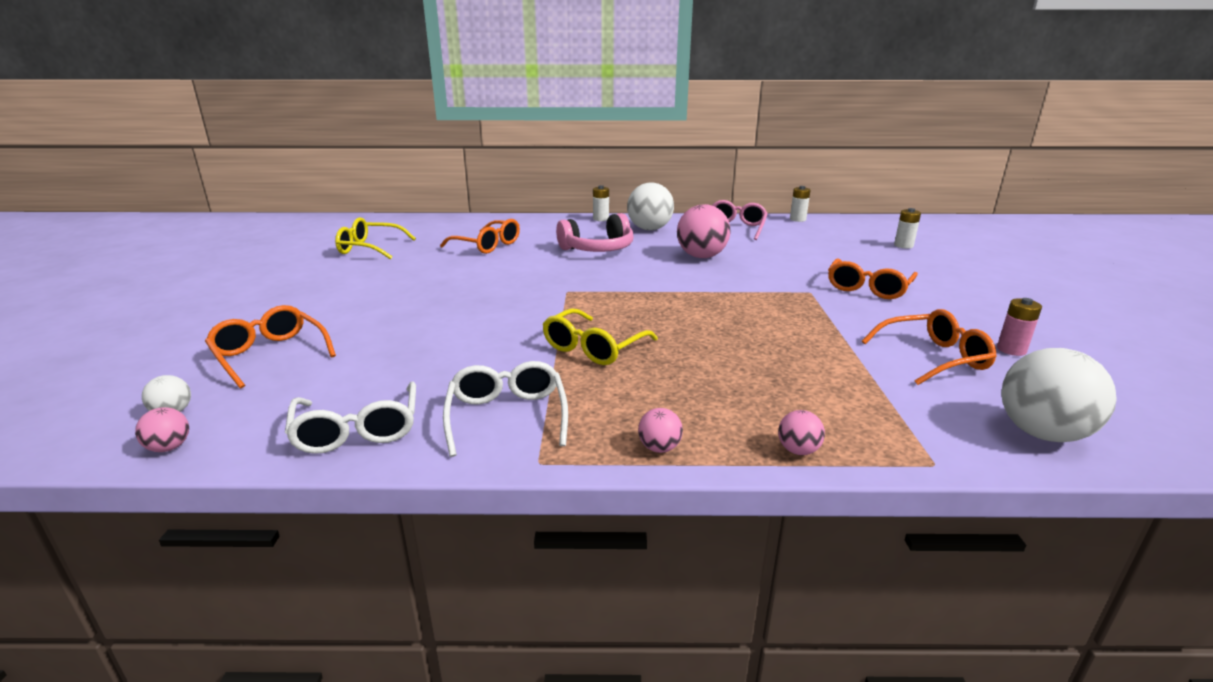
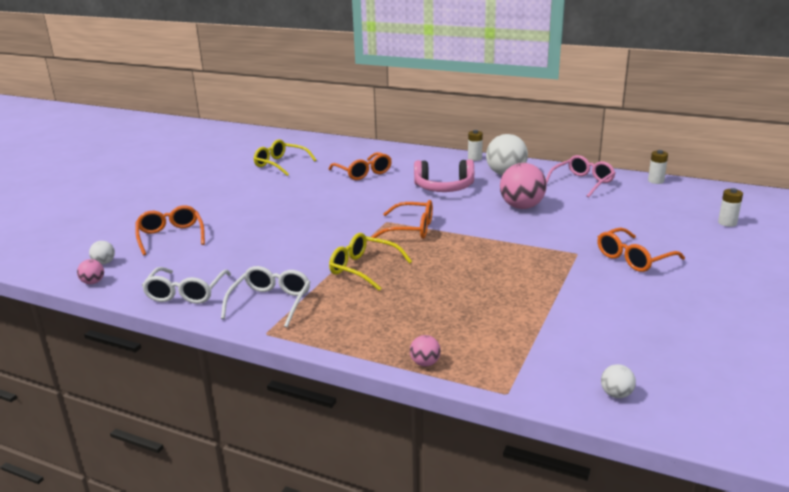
camera: 25 degrees right, 0 degrees up
(593, 348) = (363, 268): yellow glasses -> yellow glasses turned 60 degrees clockwise
(659, 448) = (341, 341): pink ball -> none
(934, 358) = (610, 325): orange glasses -> orange glasses (411, 229)
(1011, 350) = (688, 333): pink battery -> none
(1042, 433) = (616, 394): white ball -> white ball, size x0.47

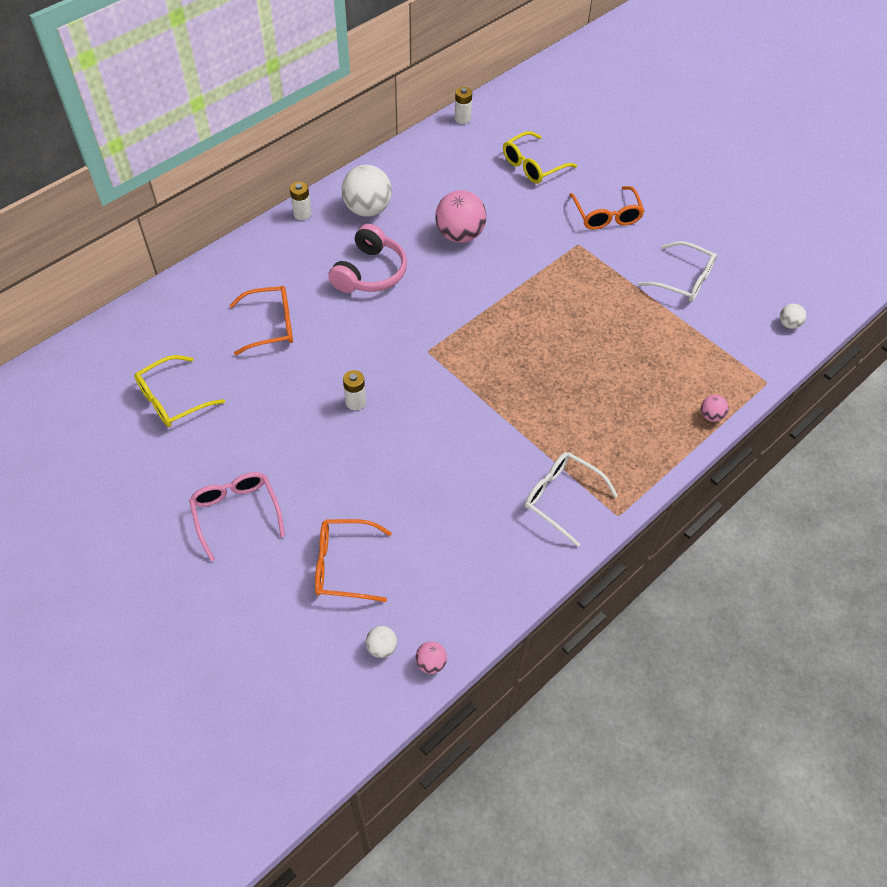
camera: 70 degrees left, 30 degrees up
(186, 293) = (505, 570): white glasses -> white glasses (684, 280)
(363, 268) = (528, 404): yellow glasses -> yellow glasses (532, 166)
(411, 229) = (460, 337): orange glasses -> none
(582, 182) = (431, 166): pink glasses -> pink glasses (236, 513)
(727, 223) = (575, 128): white battery -> white battery (355, 402)

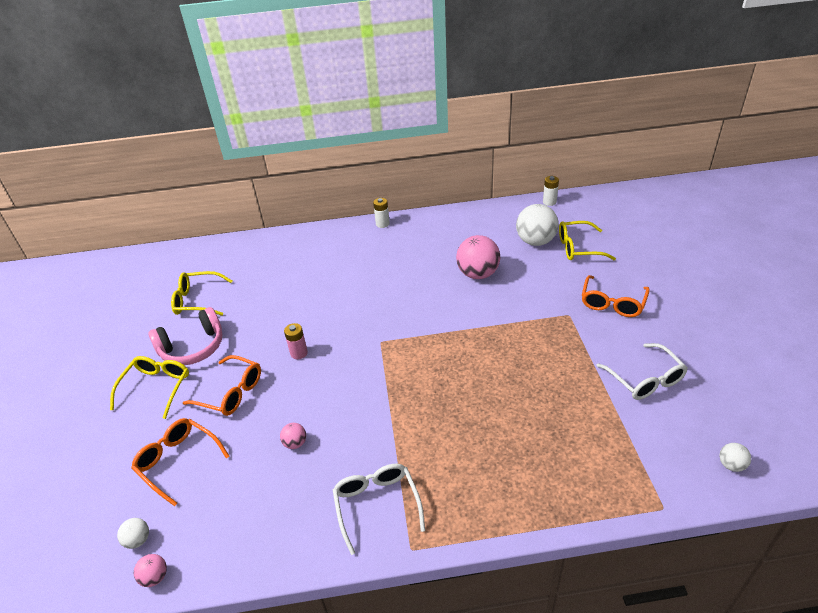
camera: 40 degrees right, 15 degrees down
(236, 513) = (156, 387): pink glasses -> yellow glasses
(271, 325) = (297, 281): orange glasses -> orange glasses (231, 393)
(355, 402) = (299, 353): white battery -> pink battery
(367, 209) = (427, 235): white ball -> white ball (535, 241)
(370, 272) = (391, 274): pink headphones -> pink headphones (193, 348)
(711, 416) = (576, 509): pink ball -> pink ball (295, 443)

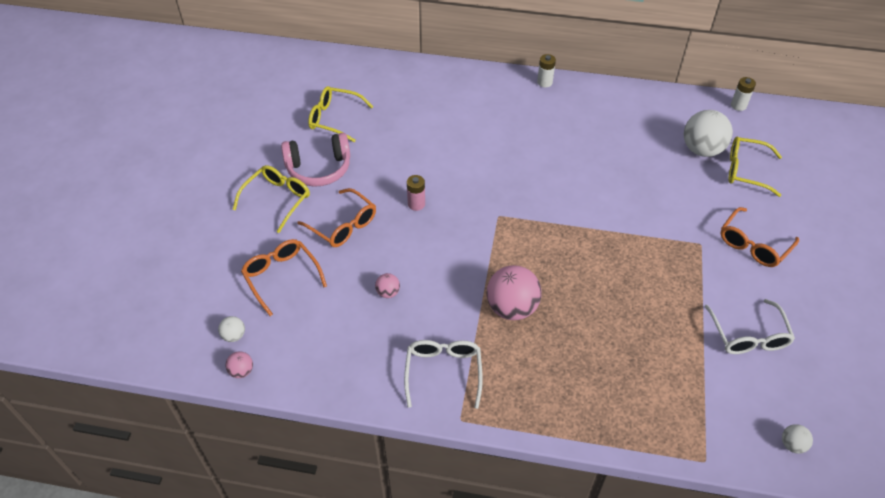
camera: 15 degrees right, 10 degrees up
(478, 274) = (624, 170): pink ball -> pink ball (512, 308)

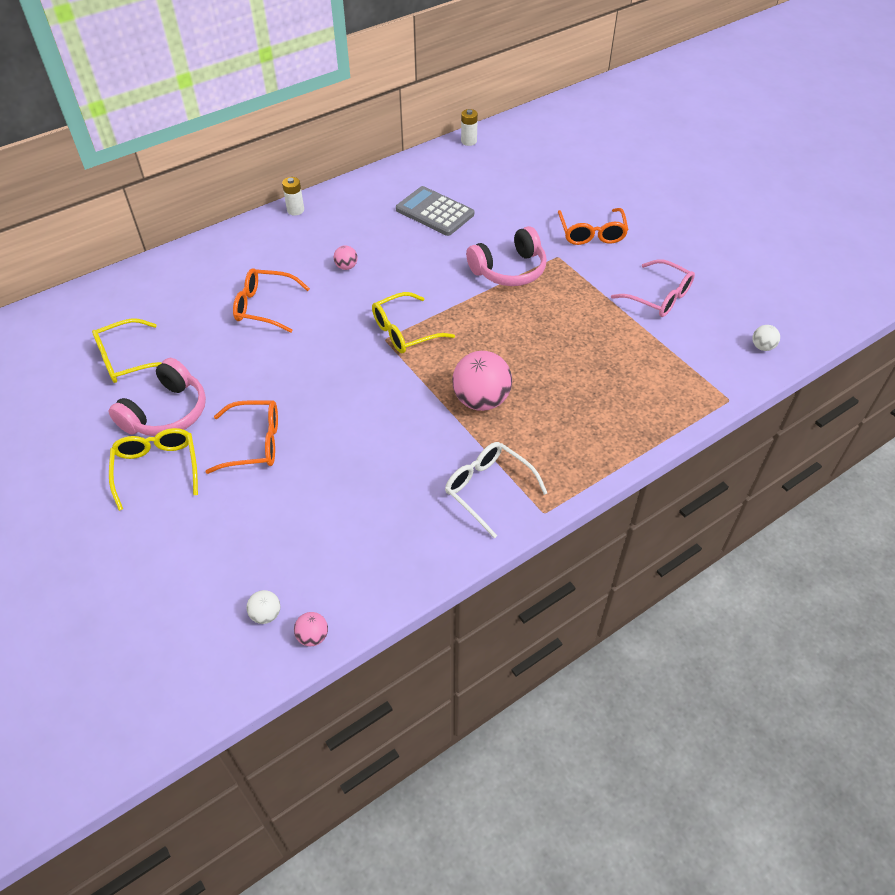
camera: 45 degrees left, 0 degrees up
(281, 277) = (248, 529): orange glasses -> orange glasses (264, 306)
(388, 292) = (366, 466): pink ball -> pink ball (346, 267)
(416, 204) = (302, 378): pink battery -> none
(643, 146) = (435, 212): none -> grey calculator
(648, 228) = (509, 270): none -> pink headphones
(701, 150) = (480, 189): white ball -> none
(745, 171) = (527, 185): yellow glasses -> yellow glasses (404, 332)
(748, 336) = (659, 297): white glasses -> pink glasses

